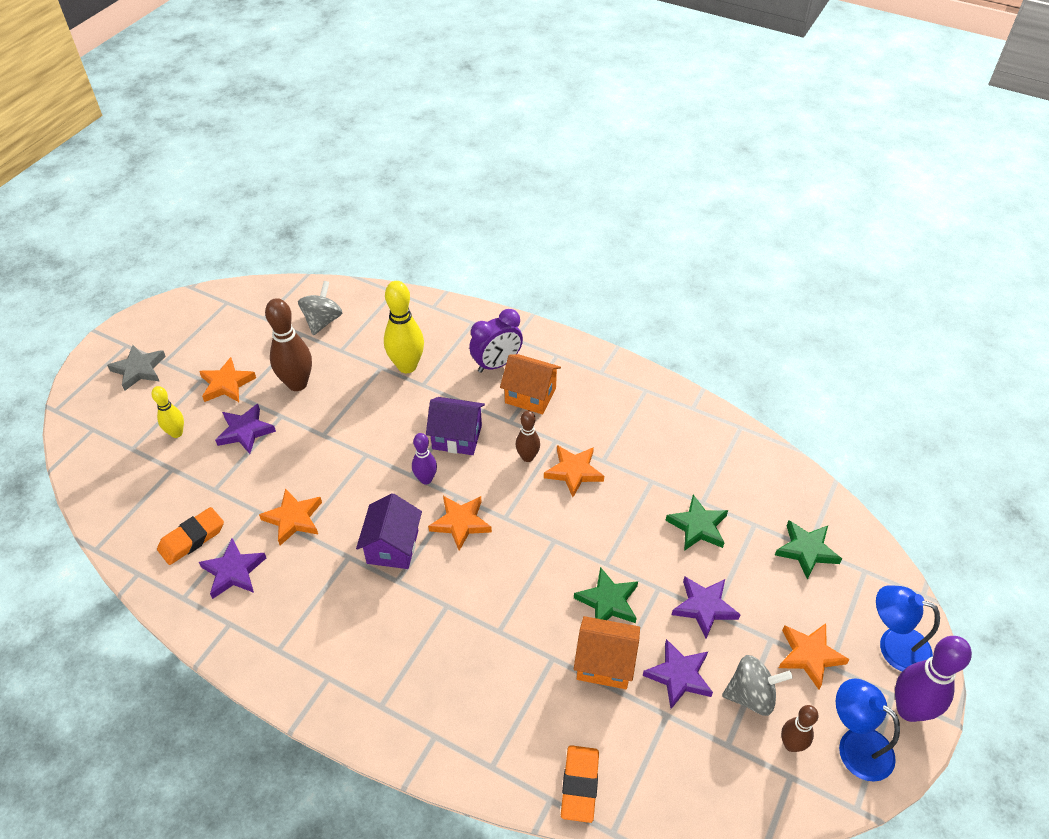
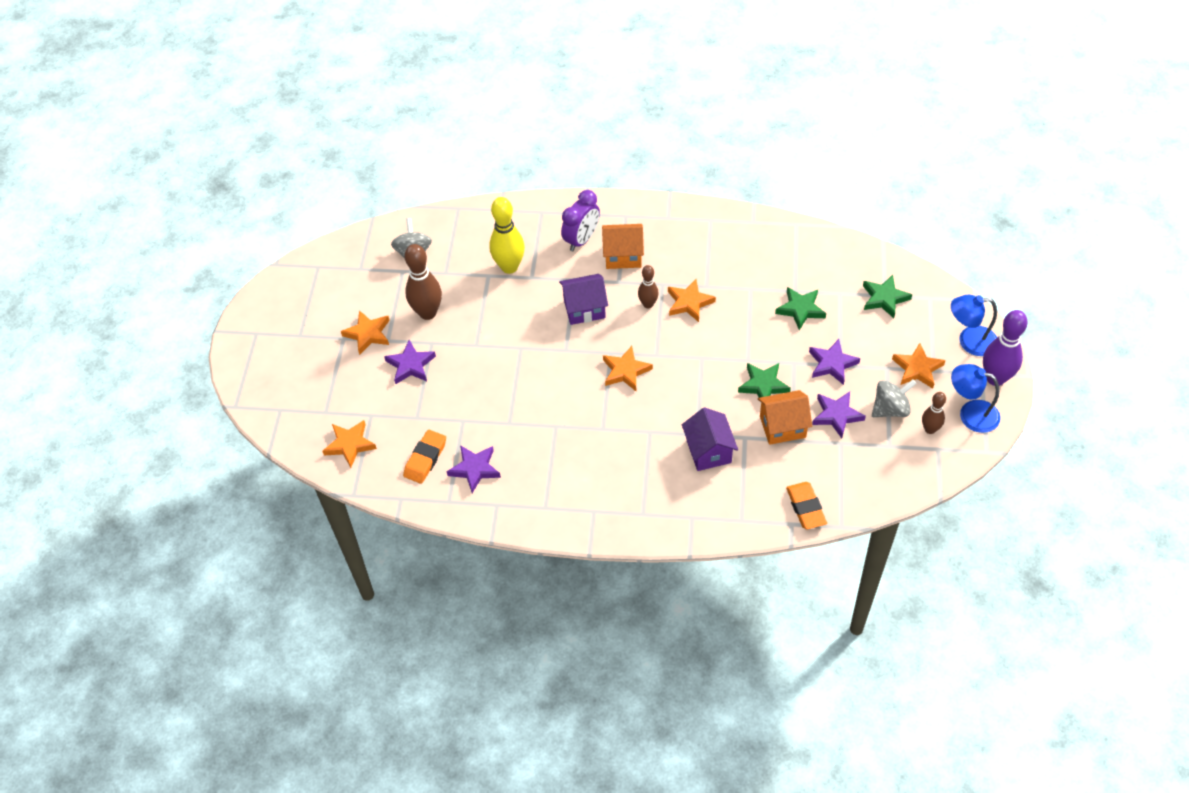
camera: 20 degrees left, 5 degrees up
(139, 370) = (283, 349): grey star -> none
(176, 433) = (354, 387): yellow bowling pin -> none
(293, 519) = (495, 415): orange star -> orange star (350, 444)
(392, 546) = (584, 406): purple house -> purple house (708, 451)
(426, 479) = (579, 349): purple bowling pin -> none

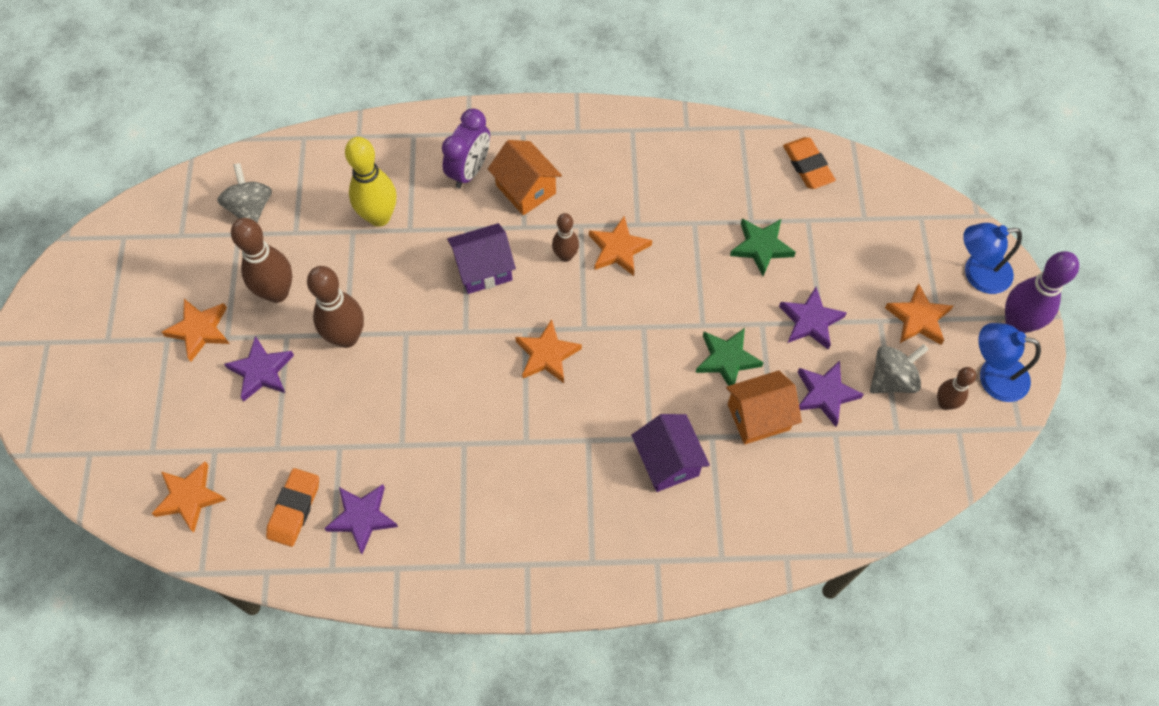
camera: 10 degrees left, 10 degrees up
(476, 347) = (346, 337): none -> brown bowling pin
(623, 256) = (525, 189): orange house -> orange house turned 60 degrees clockwise
(806, 508) = (802, 532): orange eraser -> orange eraser (808, 166)
(884, 298) = (864, 223): green star -> none

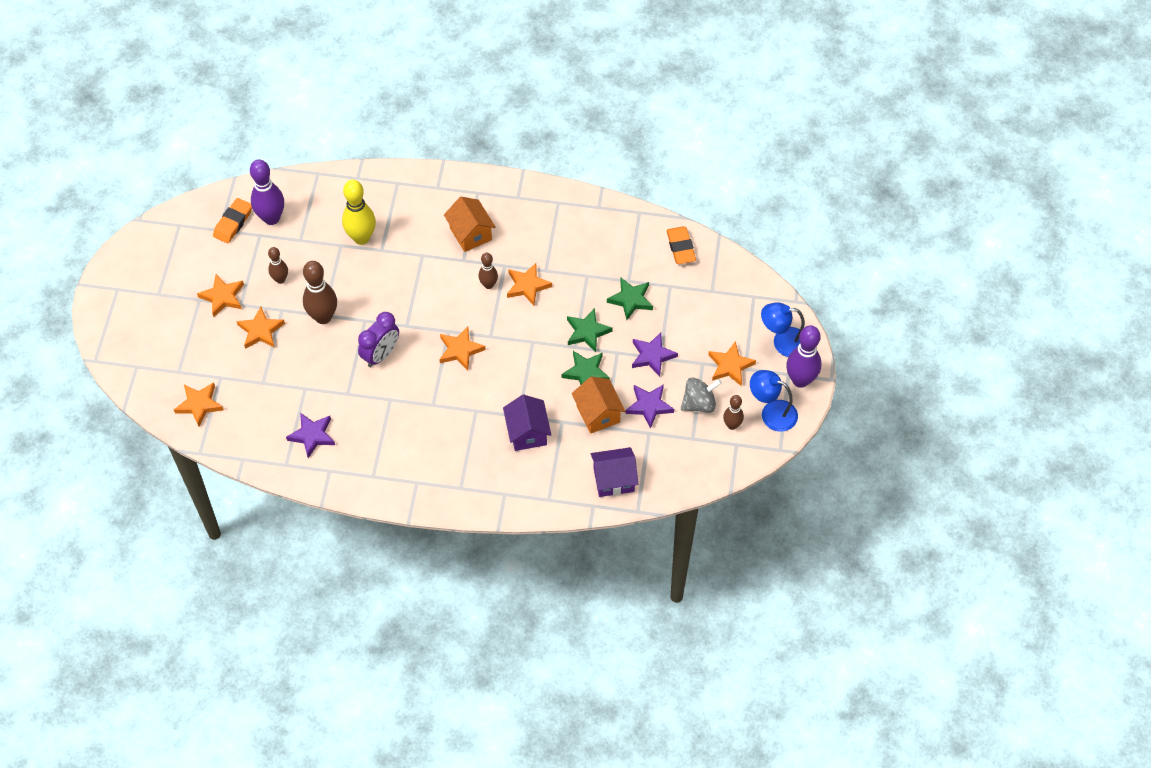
camera: 10 degrees right, 5 degrees down
(250, 208) = (271, 218): grey spinning top -> purple bowling pin
(261, 371) = (260, 331): purple star -> orange star
(277, 292) = (280, 279): brown bowling pin -> brown bowling pin, size x0.58
(294, 509) = (268, 423): orange eraser -> orange eraser (233, 223)
(470, 171) = (433, 214): purple clock -> purple clock (381, 355)
(483, 269) = (428, 285): purple house -> purple house (614, 479)
(714, 301) = (587, 332): none -> green star
(758, 417) = (598, 414): orange house -> orange house turned 75 degrees clockwise

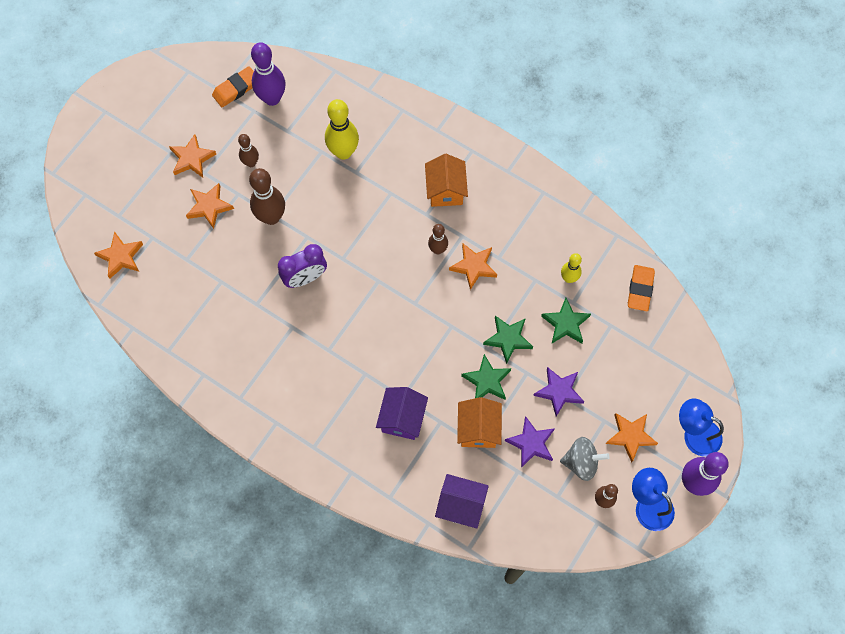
camera: 25 degrees right, 10 degrees up
(312, 435) = (205, 332): purple star -> none
(460, 350) = (380, 305): orange star -> none
(615, 263) = (569, 278): none -> yellow bowling pin

